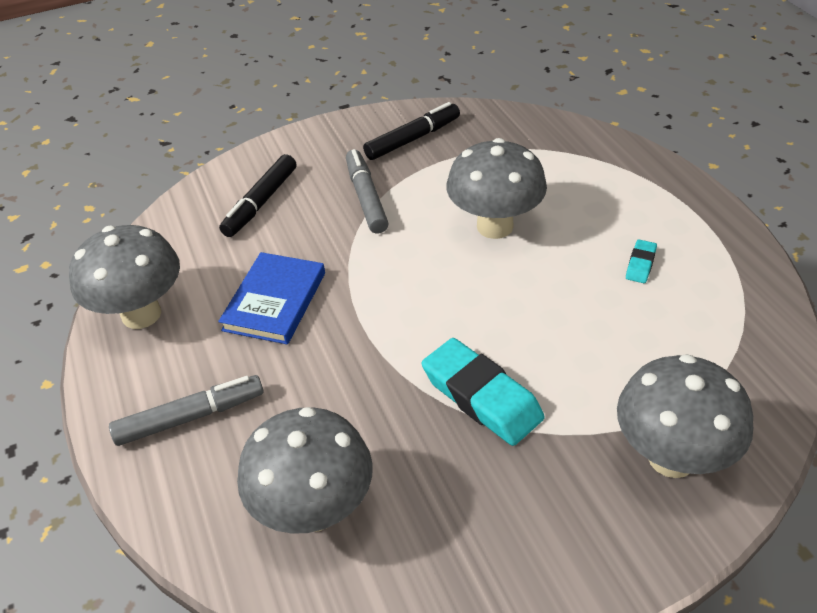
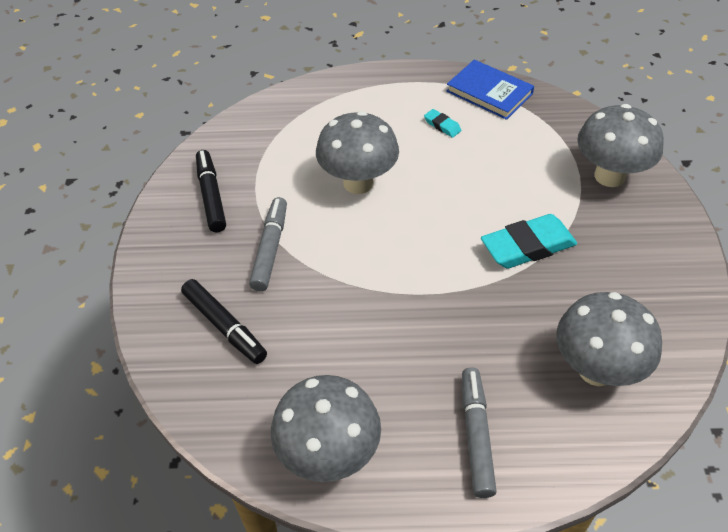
camera: 70 degrees left, 5 degrees up
(274, 301) = (367, 345): blue book -> blue book (489, 92)
(366, 198) = (270, 249): grey marker -> grey marker turned 90 degrees clockwise

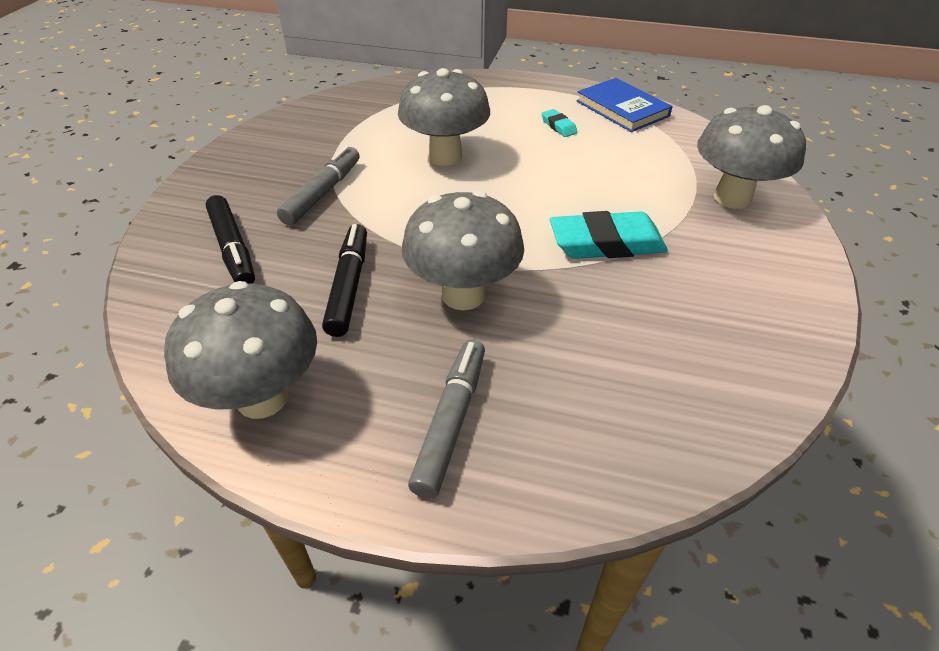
camera: 15 degrees right, 5 degrees down
(211, 196) = (293, 142): black marker -> black marker (349, 286)
(596, 370) = (641, 386): grey mushroom -> grey mushroom (463, 295)

